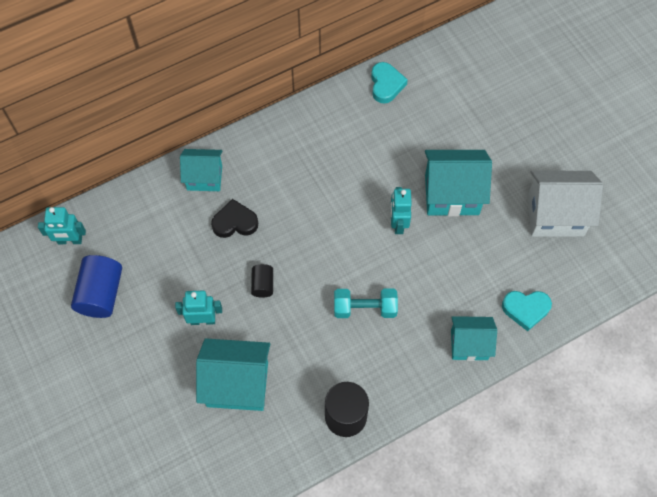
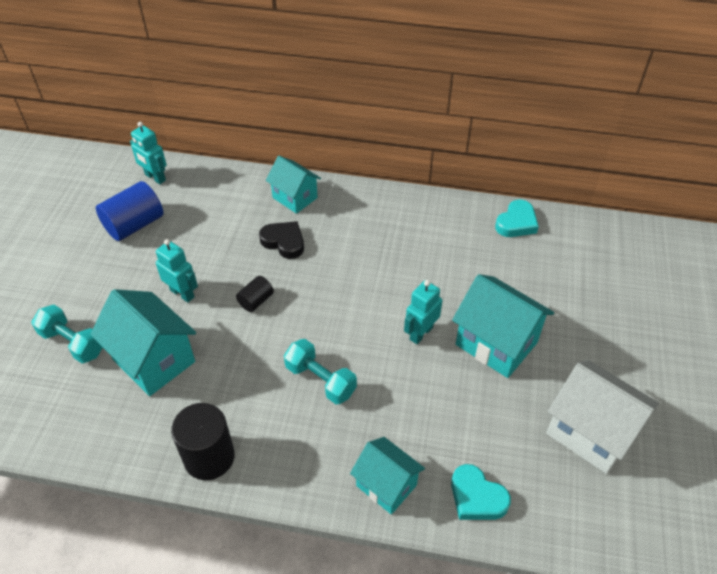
camera: 40 degrees right, 15 degrees down
(163, 419) = (72, 343): none -> turquoise dumbbell

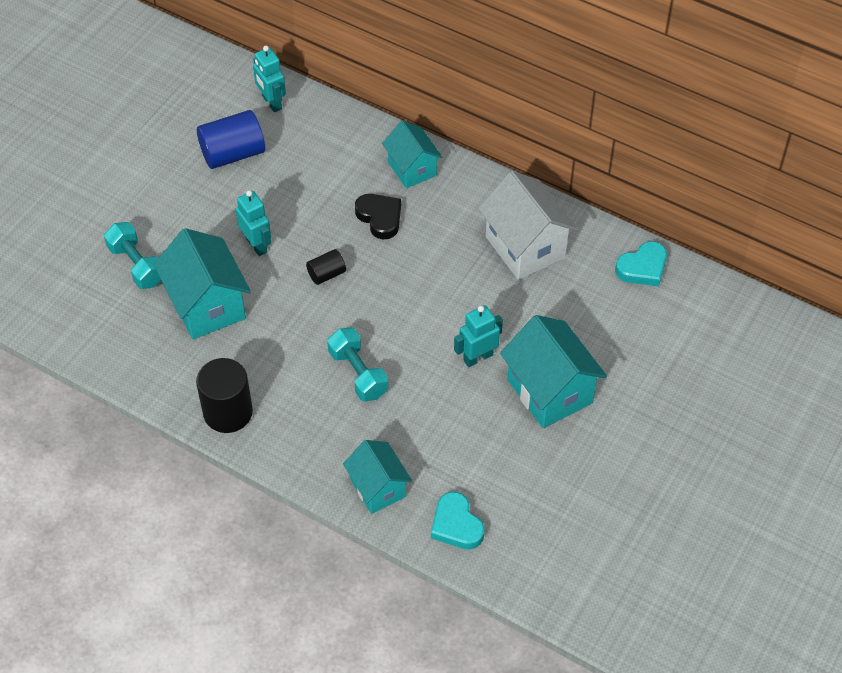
camera: 20 degrees right, 5 degrees up
(590, 432) = (597, 504): white house -> white house (525, 247)

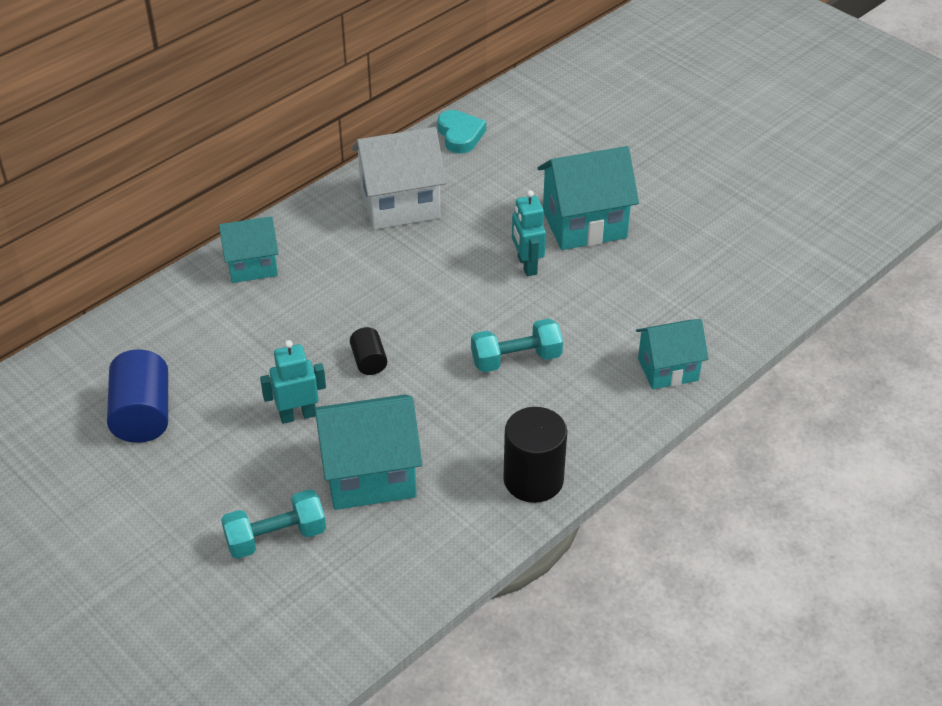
camera: 75 degrees left, 10 degrees down
(271, 102) = (81, 366): turquoise robot -> none
(380, 218) = (309, 304): black heart -> none
(456, 525) = (725, 320): turquoise heart -> none

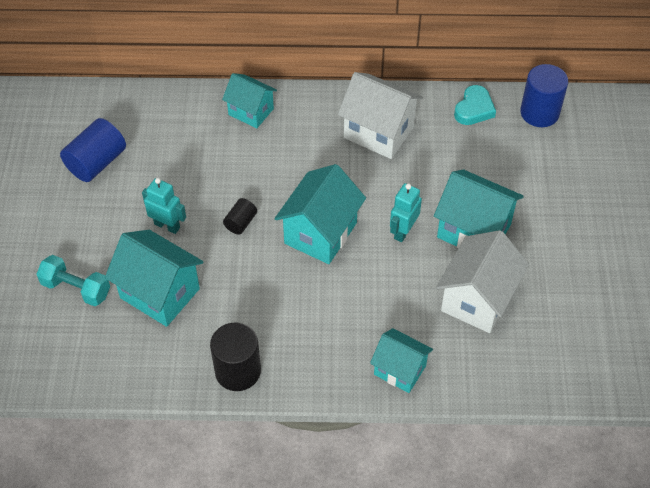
camera: 45 degrees right, 10 degrees up
(456, 317) = (320, 233): none -> turquoise house
(516, 359) = (320, 288): turquoise dumbbell -> none
(518, 105) = (539, 113): none -> blue cylinder
(656, 272) = (477, 299): none -> white house

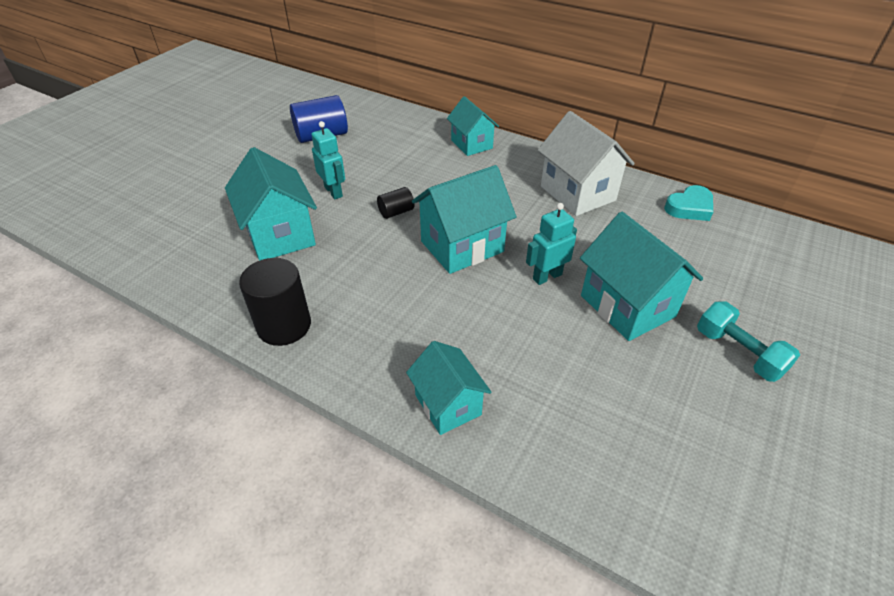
camera: 30 degrees right, 10 degrees down
(76, 289) = (221, 206): turquoise dumbbell -> turquoise dumbbell (738, 353)
(477, 299) = (590, 373): white house -> none
(539, 113) = (764, 233): blue cylinder -> none

